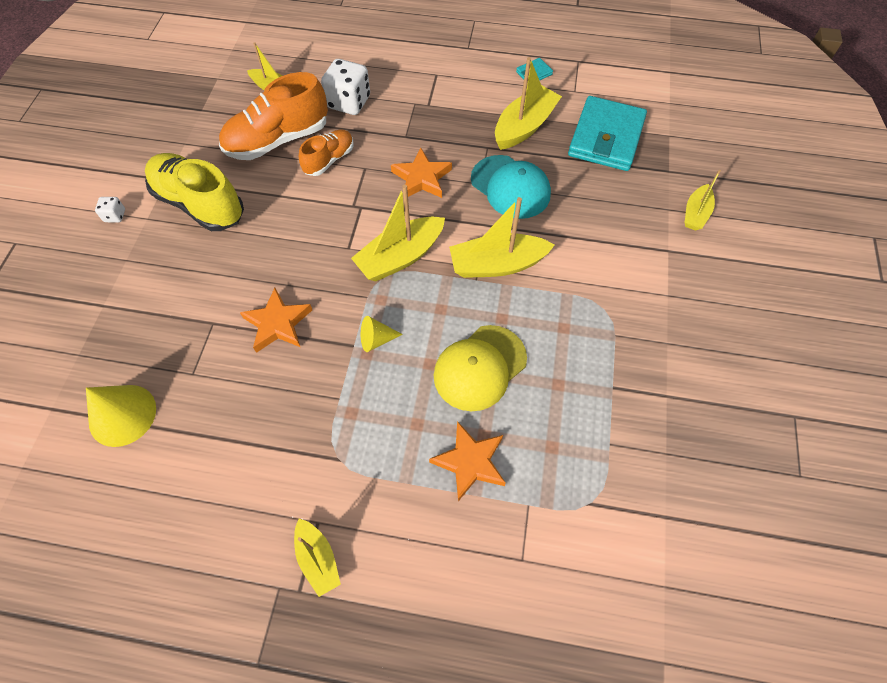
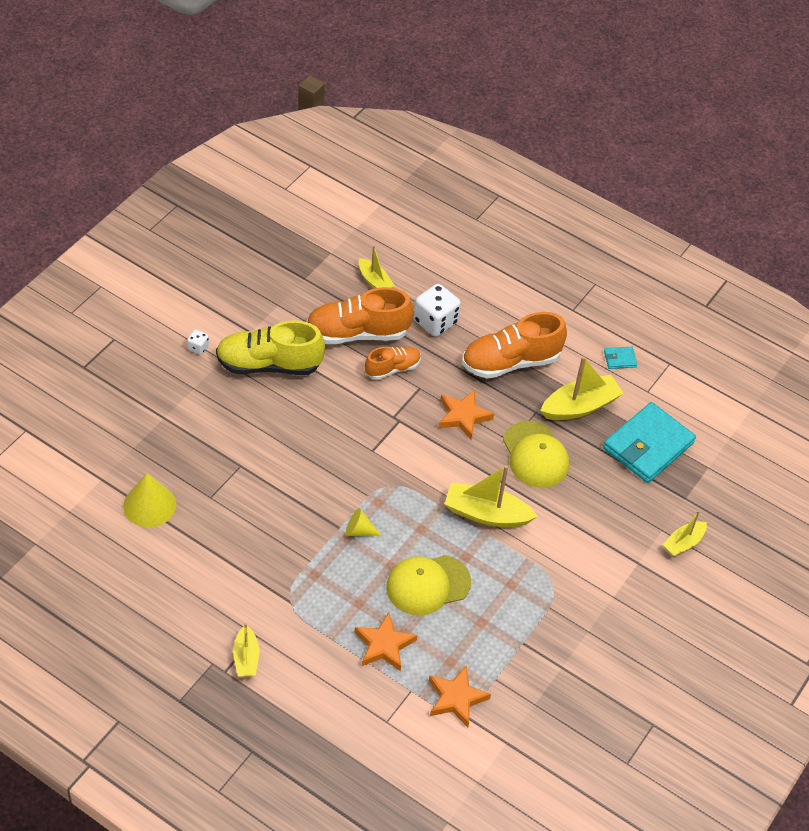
camera: 20 degrees right, 10 degrees down
(200, 204) = (269, 364): yellow shoe -> yellow shoe turned 60 degrees counterclockwise
(278, 324) = (289, 487): orange star -> orange star (456, 698)
(400, 257) = (410, 475): yellow boat -> none
(438, 112) = (510, 362): none -> orange shoe
(510, 187) = (535, 455): turquoise cap -> yellow cap

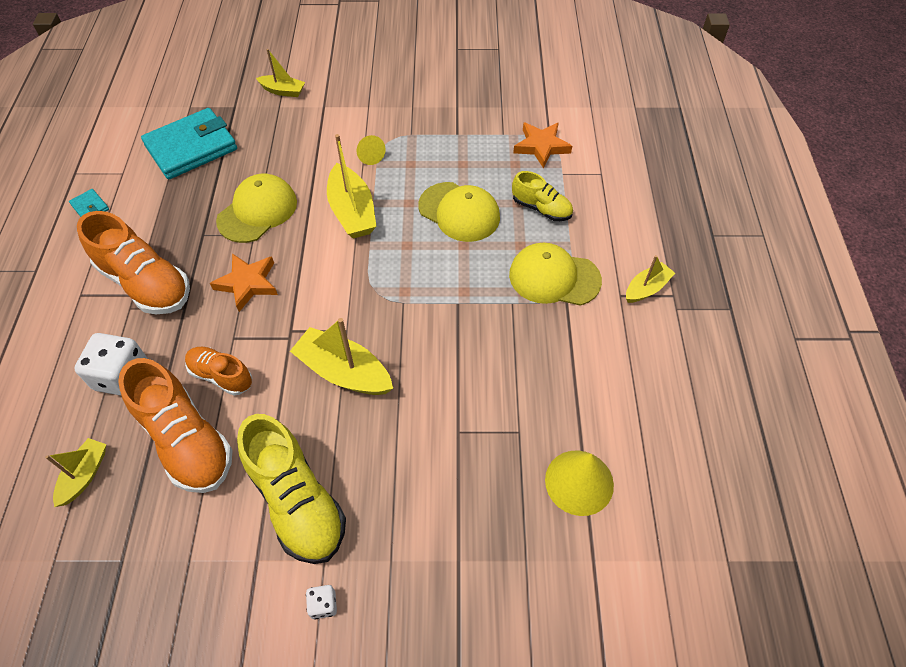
camera: 120 degrees left, 5 degrees up
(309, 603) = (554, 277): none -> yellow cap
(359, 530) = (448, 287): yellow cone -> yellow cone (370, 156)
(384, 645) = (541, 208): orange star -> yellow shoe
(580, 406) = (174, 208): yellow boat -> yellow boat (344, 372)
(648, 446) = (191, 147): turquoise wallet -> turquoise wallet turned 45 degrees counterclockwise

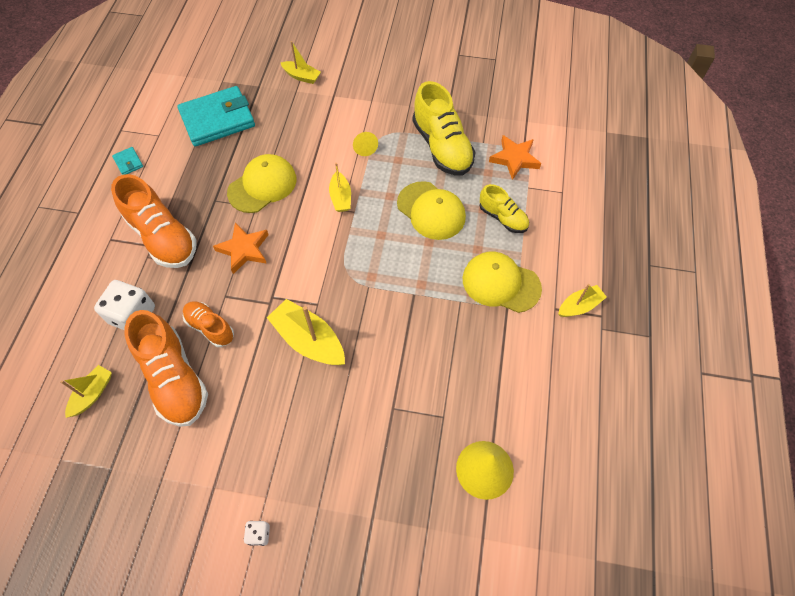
camera: 10 degrees right, 5 degrees up
(296, 501) = (252, 444): yellow shoe -> yellow shoe (442, 147)
(352, 211) = (341, 197): yellow boat -> yellow boat, size x0.59

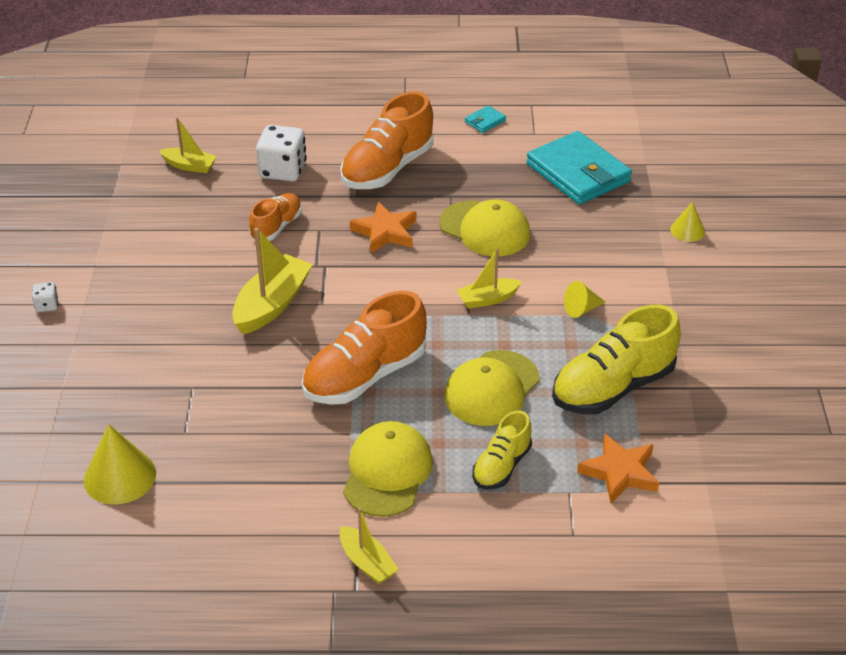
camera: 80 degrees right, 20 degrees down
(174, 378) = (212, 215): orange shoe -> orange shoe (365, 376)
(301, 76) = (687, 230): yellow boat -> yellow cone

